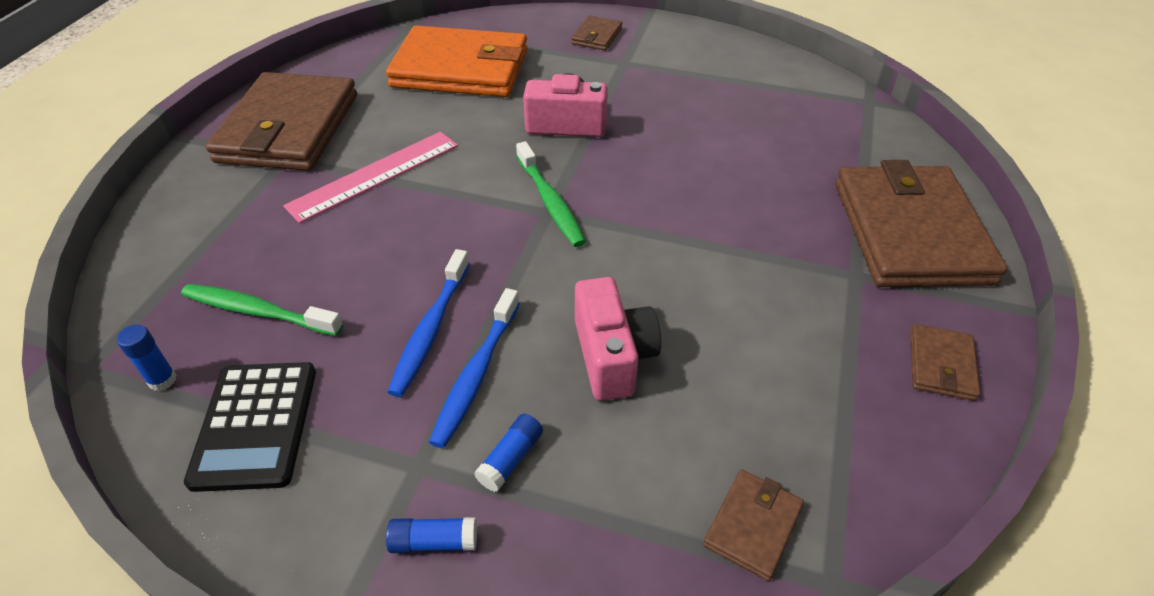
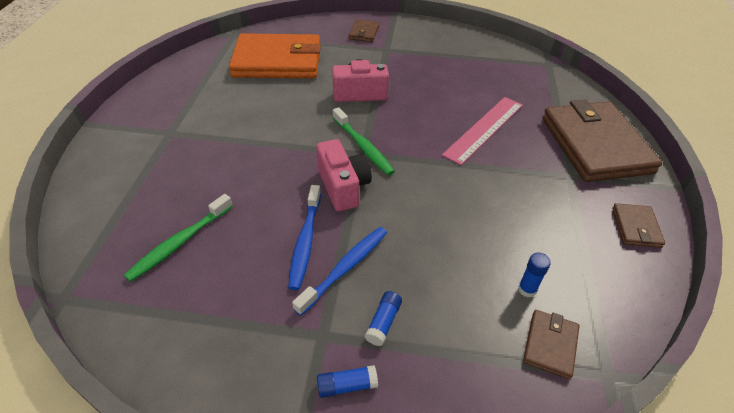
camera: 10 degrees left, 0 degrees up
(162, 380) = (122, 299): blue glue stick -> blue glue stick (527, 289)
(255, 425) = (199, 322): black calculator -> none
(258, 312) = (180, 242): green toothbrush -> green toothbrush turned 60 degrees counterclockwise
(288, 128) = (166, 111): brown wallet -> none
(374, 175) = (237, 139): pink ruler -> pink ruler (484, 129)
(476, 374) = (345, 268): blue toothbrush -> blue toothbrush turned 150 degrees counterclockwise
(612, 356) = (432, 245): pink camera -> pink camera (343, 187)

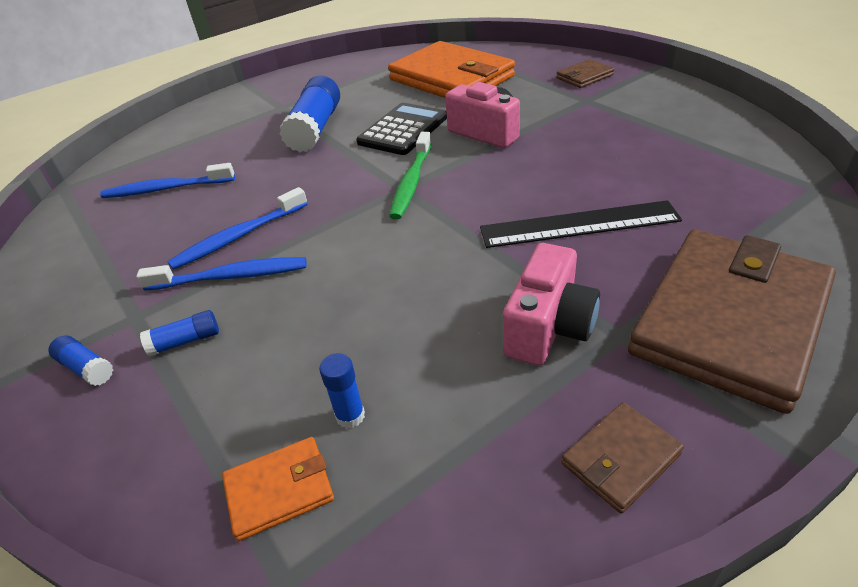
camera: 50 degrees right, 5 degrees down
(180, 242) = (166, 189): green toothbrush -> blue toothbrush
(231, 138) = (315, 128): none -> blue glue stick
(302, 113) = (403, 130): none -> black calculator
(343, 187) = (337, 209): pink camera -> pink camera (548, 327)
(484, 129) = (579, 224): pink ruler -> black ruler
(550, 345) = (279, 490): brown wallet -> orange wallet

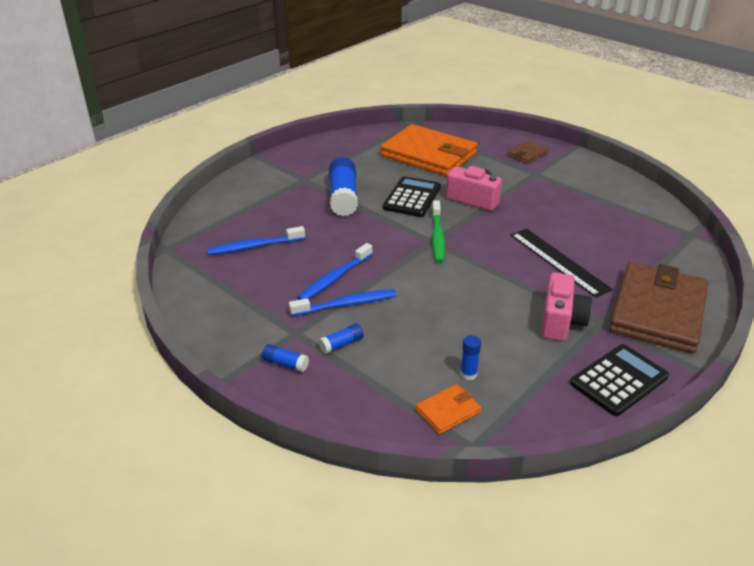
camera: 15 degrees left, 5 degrees down
(579, 224) = (558, 261): black ruler -> black ruler turned 75 degrees clockwise
(620, 458) = (619, 380): brown wallet -> black calculator

